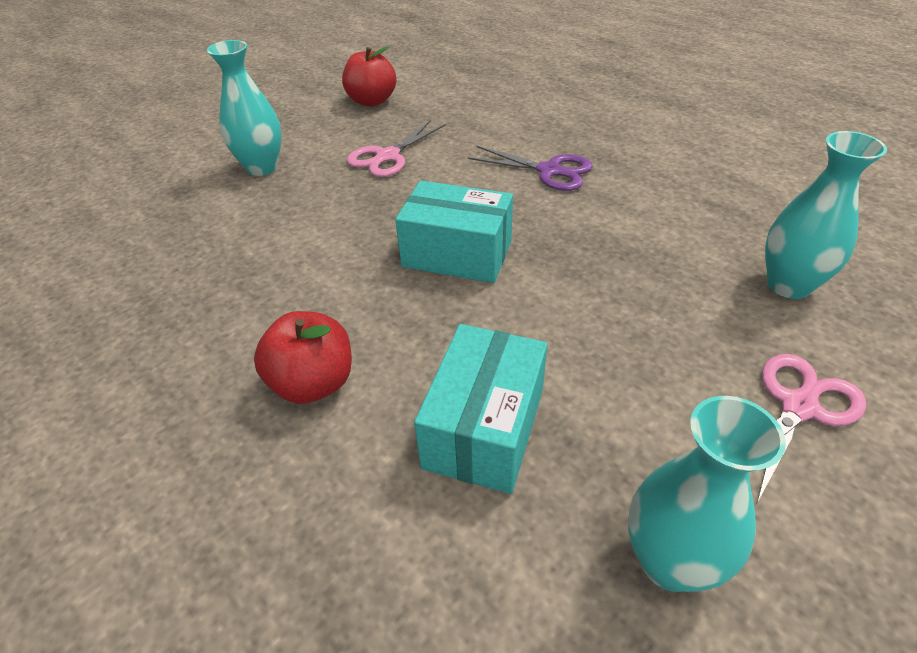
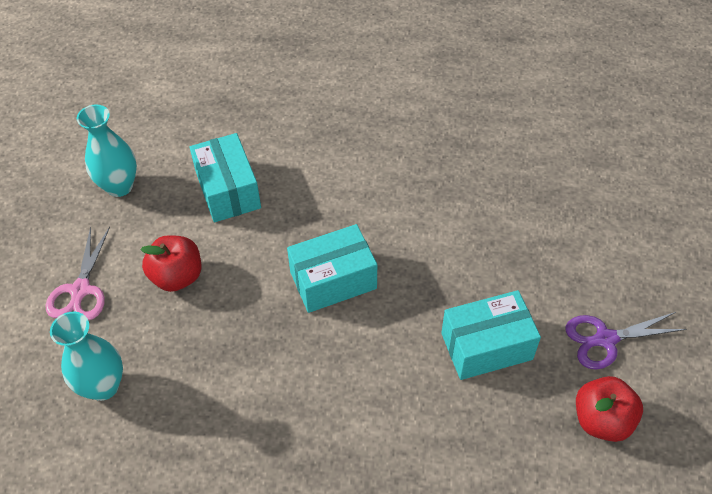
camera: 140 degrees right, 10 degrees up
(262, 167) = (561, 271): turquoise vase -> none
(313, 383) = (326, 162): red apple -> red apple (177, 276)
(388, 156) = (486, 346): pink scissors -> turquoise box
(549, 171) = (341, 414): purple scissors -> purple scissors (605, 339)

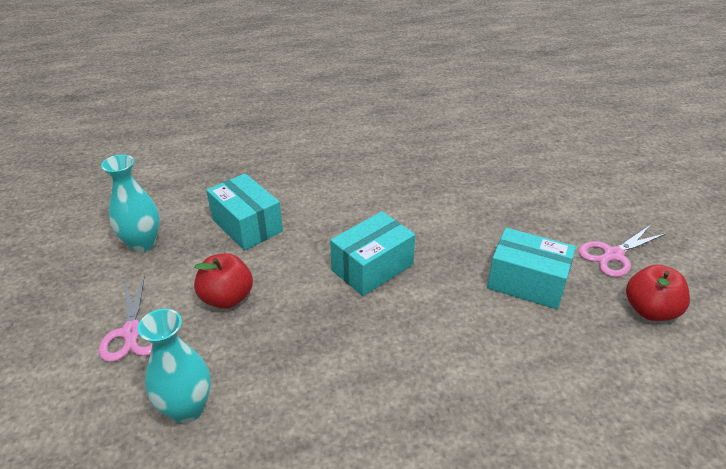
camera: 20 degrees left, 15 degrees down
(486, 346) = (527, 282): turquoise box -> turquoise box turned 60 degrees clockwise
(605, 339) = (613, 255): purple scissors -> pink scissors

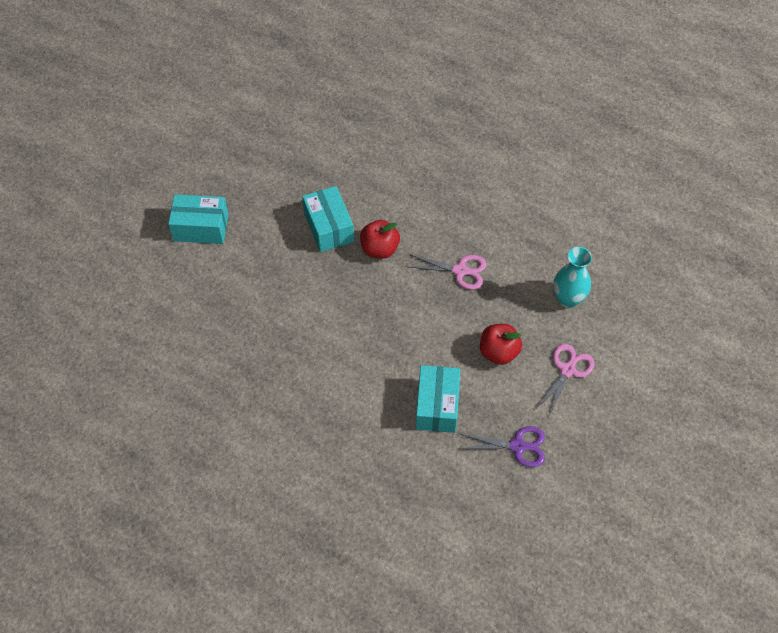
camera: 135 degrees left, 20 degrees up
(142, 243) = (517, 446): turquoise vase -> purple scissors
(372, 267) = (397, 305): turquoise box -> turquoise box (201, 228)
(613, 255) = (258, 203): pink scissors -> pink scissors (460, 271)
(650, 310) = (295, 167): red apple -> red apple (379, 249)

